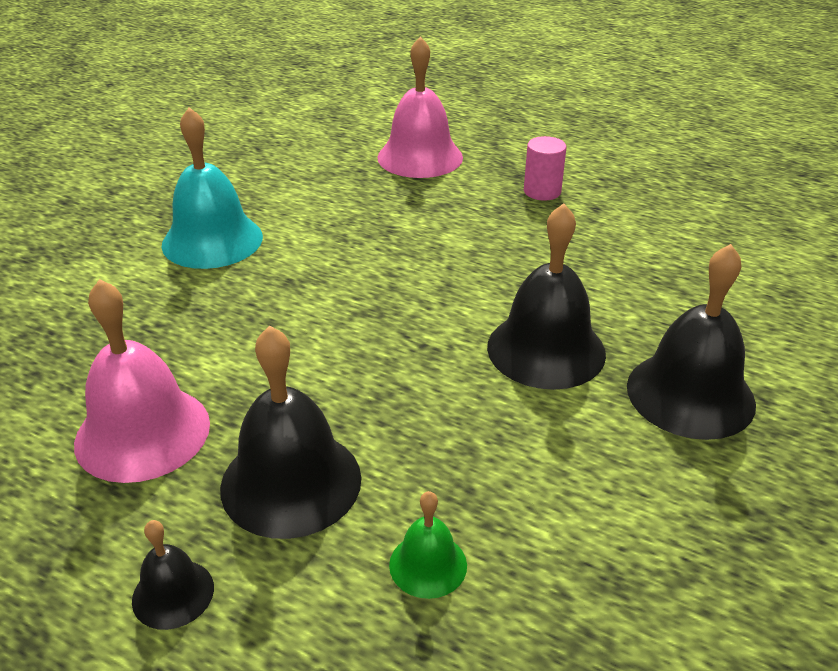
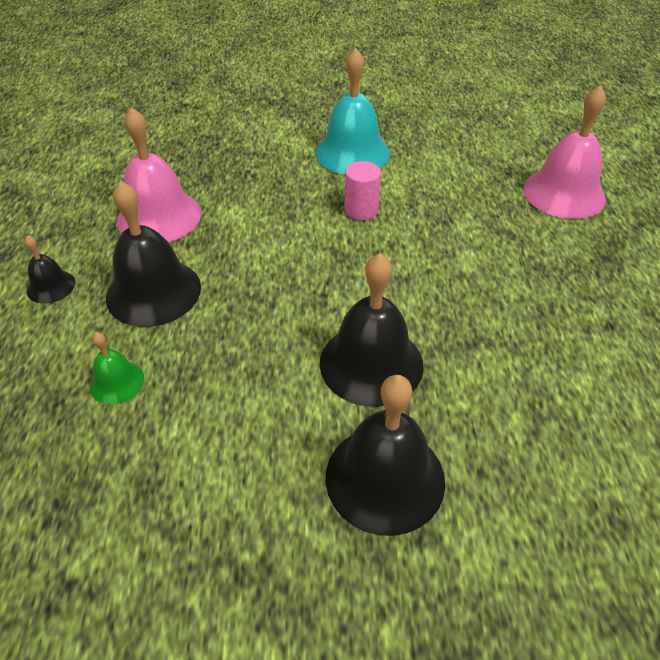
camera: 60 degrees right, 10 degrees up
(542, 191) = (596, 281): pink cylinder -> pink cylinder (361, 210)

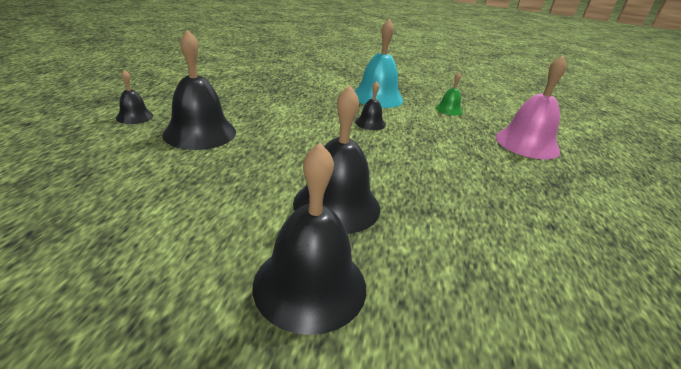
camera: 10 degrees right, 15 degrees down
(117, 382) = (137, 172): green bell -> green bell (449, 109)
(159, 216) = (230, 100): pink bell -> none
(361, 210) = (370, 123): pink cylinder -> black bell

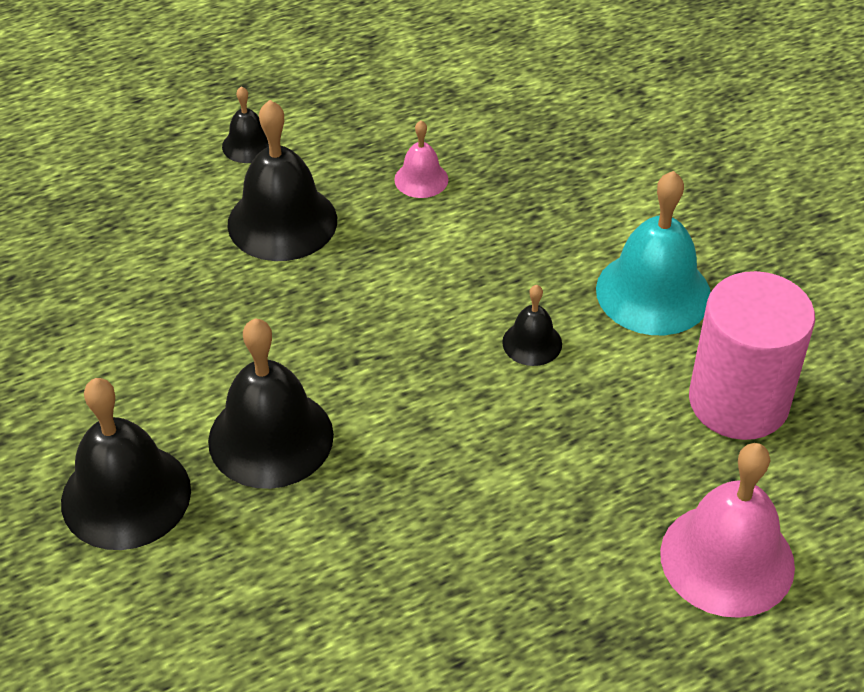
camera: 55 degrees right, 15 degrees up
(243, 100) = (421, 179): none -> pink bell
(449, 109) = (738, 402): green bell -> pink cylinder

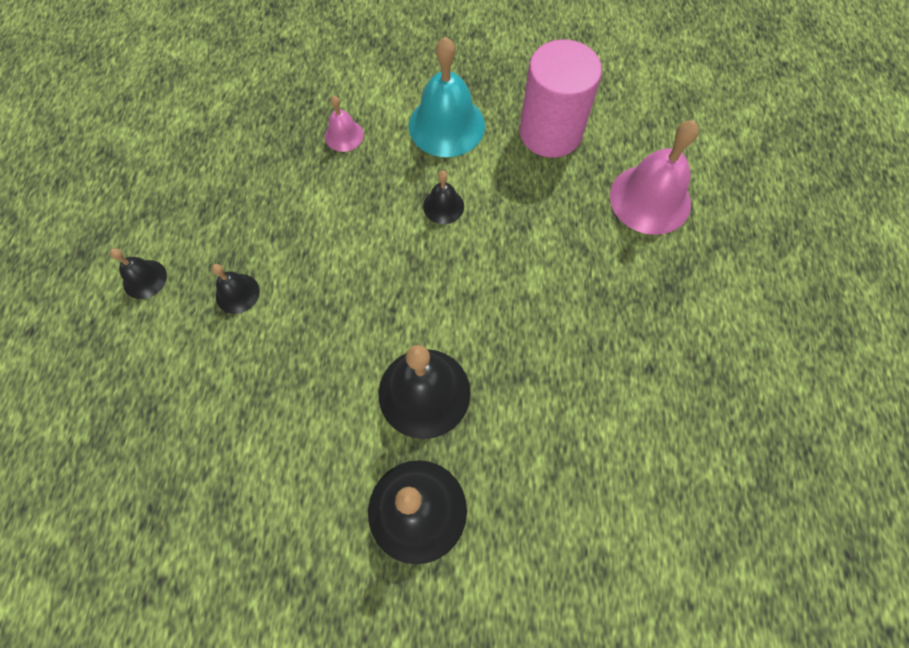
camera: 60 degrees left, 20 degrees up
(282, 222) = (237, 293): black bell -> black bell, size x0.51
(421, 179) = (263, 192): pink bell -> pink bell (344, 135)

